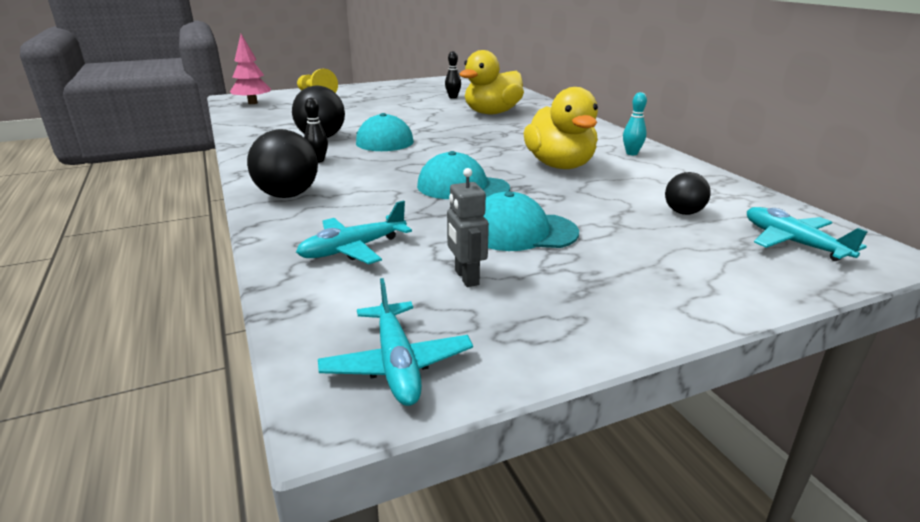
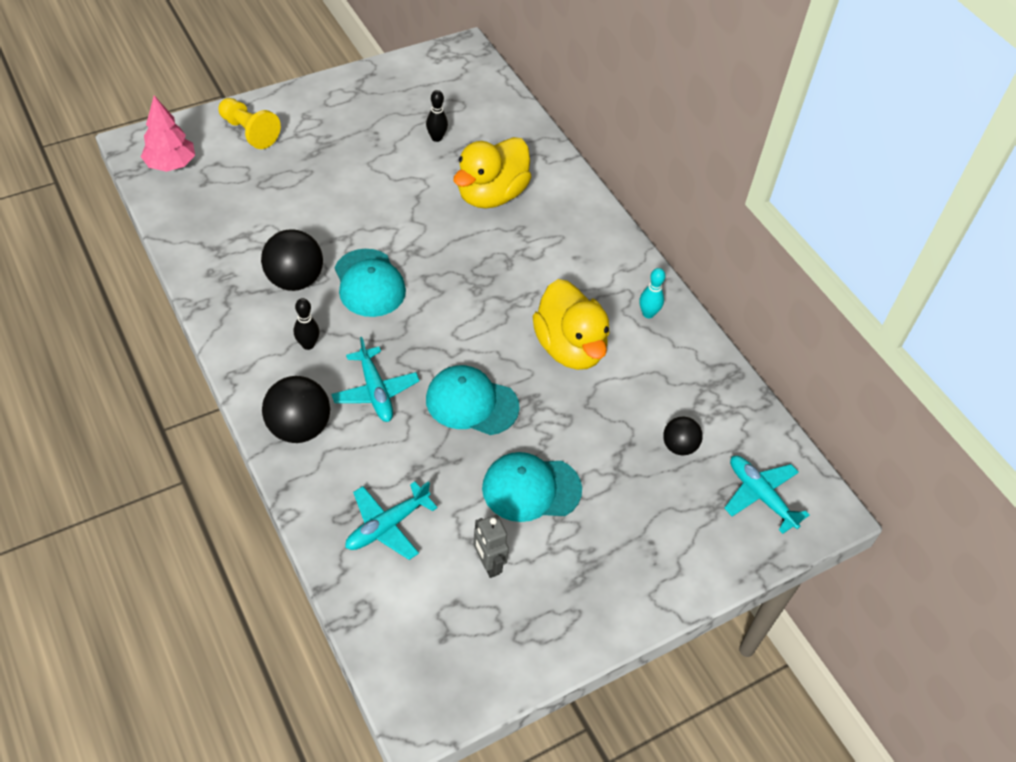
camera: 10 degrees left, 25 degrees up
(397, 364) = (450, 672): turquoise plane -> turquoise plane (375, 391)

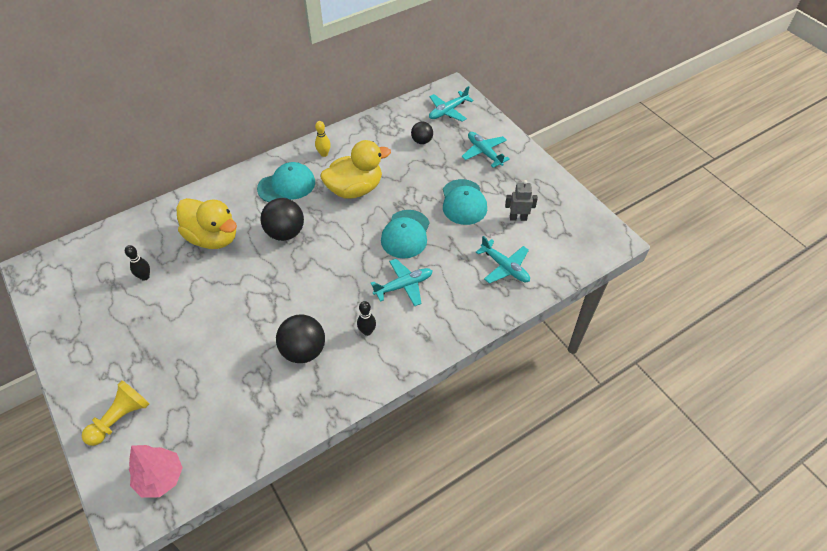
camera: 90 degrees left, 0 degrees up
(299, 428) = (441, 325): black ball -> black ball (285, 233)
(369, 283) = (305, 302): turquoise cap -> turquoise cap (286, 185)
(488, 564) = (518, 218): grey robot -> grey robot turned 150 degrees counterclockwise
(648, 313) = (324, 154): turquoise bowling pin -> yellow bowling pin
(650, 538) = (484, 152): none -> turquoise plane

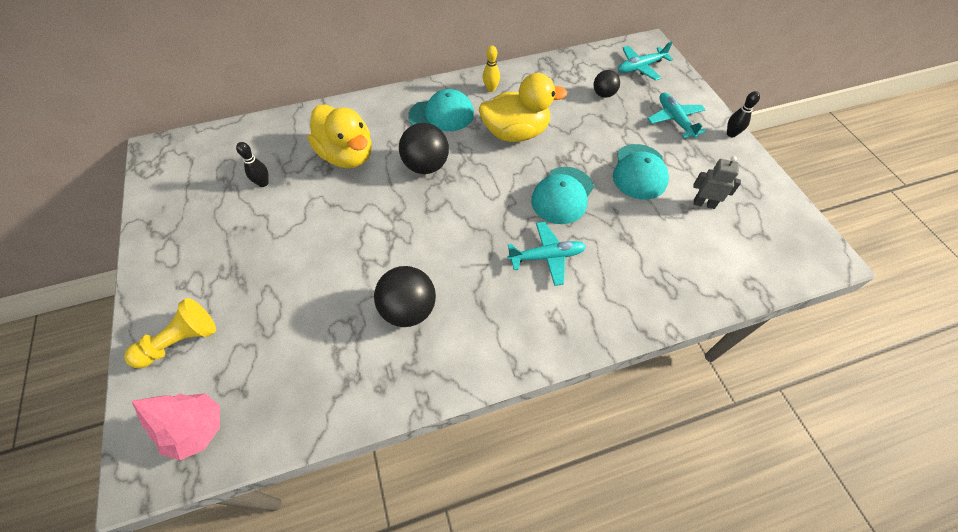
camera: 15 degrees right, 5 degrees up
(367, 331) = (490, 303): black bowling pin -> black bowling pin (731, 134)
(505, 267) = (677, 261): turquoise plane -> none

